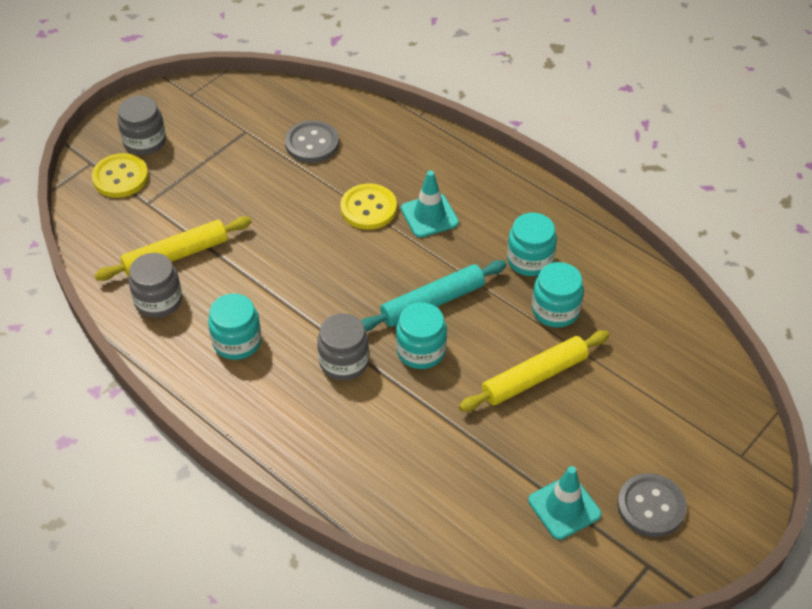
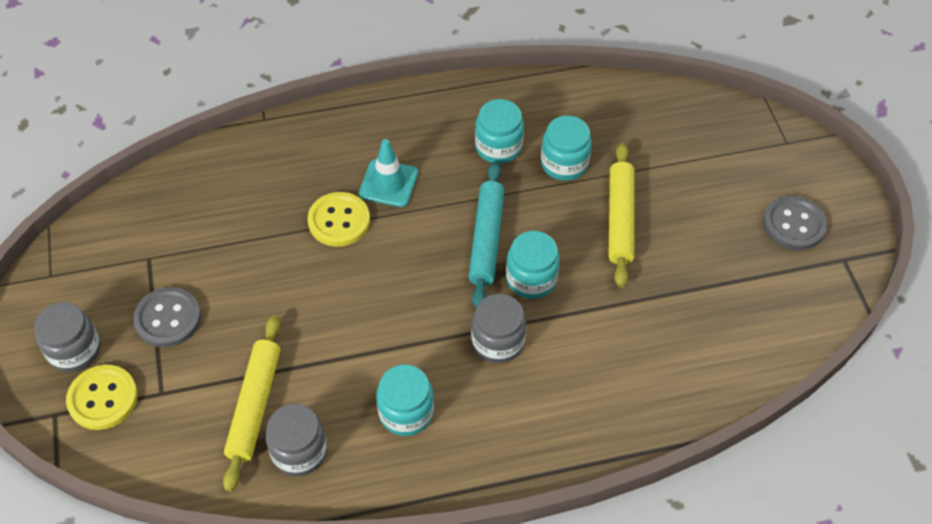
camera: 55 degrees left, 5 degrees up
(312, 143) = (218, 216): grey button -> grey button (168, 318)
(564, 507) = (757, 279): turquoise traffic cone -> none

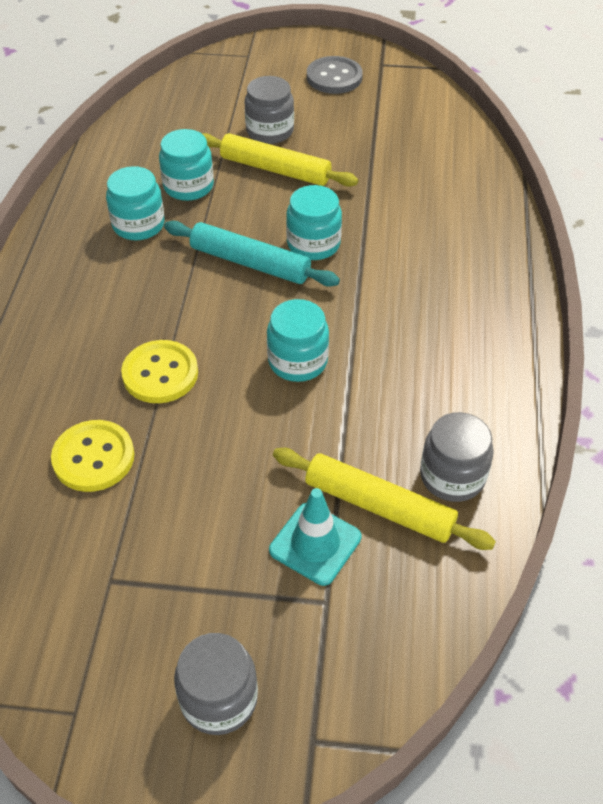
camera: 70 degrees left, 5 degrees down
(103, 398) = (310, 673): yellow button -> yellow button (93, 457)
(168, 318) = (217, 574): grey button -> none
(388, 183) = (133, 320): turquoise traffic cone -> turquoise traffic cone (315, 544)
(406, 412) = (433, 374): turquoise jar -> turquoise jar (298, 361)
(497, 342) = (376, 286): grey jar -> grey jar (270, 131)

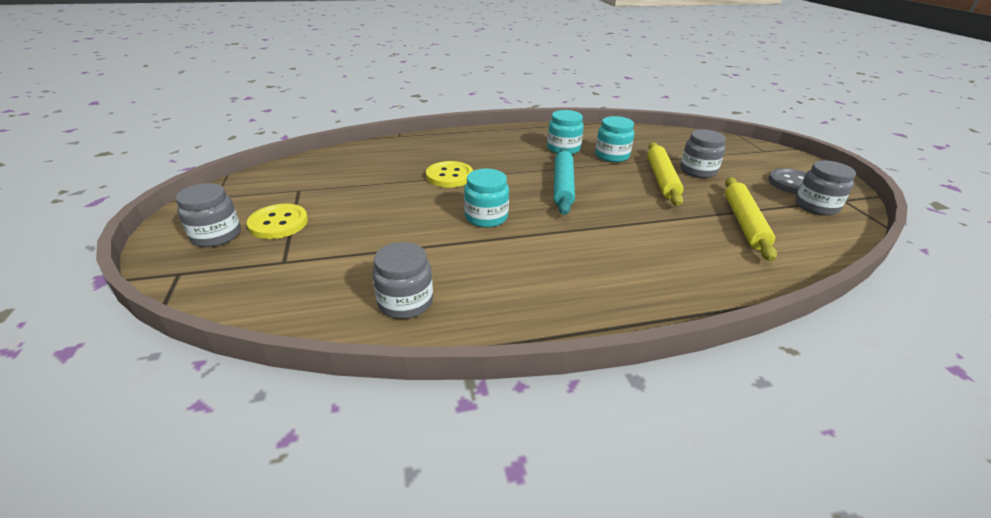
camera: 70 degrees right, 15 degrees down
(93, 457) = (380, 170): yellow button -> yellow button (278, 223)
(313, 244) = (602, 205): turquoise jar -> none
(315, 544) = (330, 249): turquoise traffic cone -> none
(379, 506) = (368, 270): yellow rolling pin -> yellow rolling pin (744, 223)
(385, 88) = (816, 206): none -> grey jar

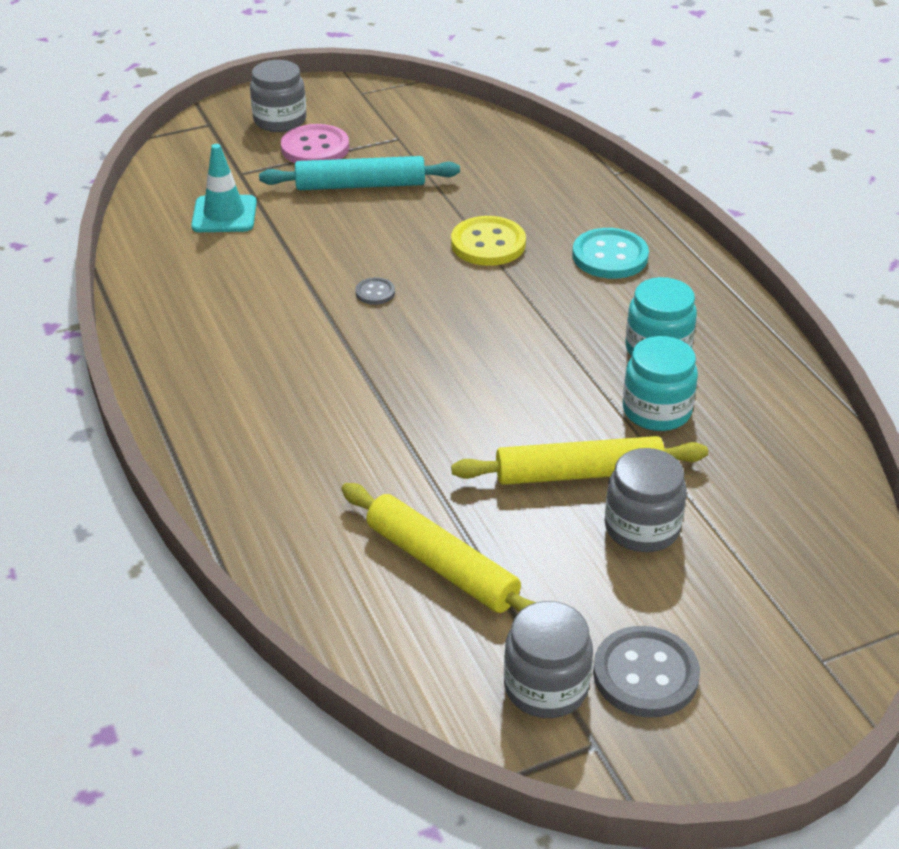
camera: 80 degrees right, 5 degrees up
(278, 223) = (315, 148): yellow button -> pink button
(344, 274) = (224, 215): none -> turquoise traffic cone
(405, 302) = (182, 262): grey jar -> none
(479, 147) = (610, 256): none -> turquoise button
(486, 217) = (375, 292): turquoise jar -> grey button
(563, 186) = (500, 356): turquoise rolling pin -> turquoise rolling pin (360, 185)
(744, 223) = (441, 565): yellow rolling pin -> yellow rolling pin turned 45 degrees clockwise

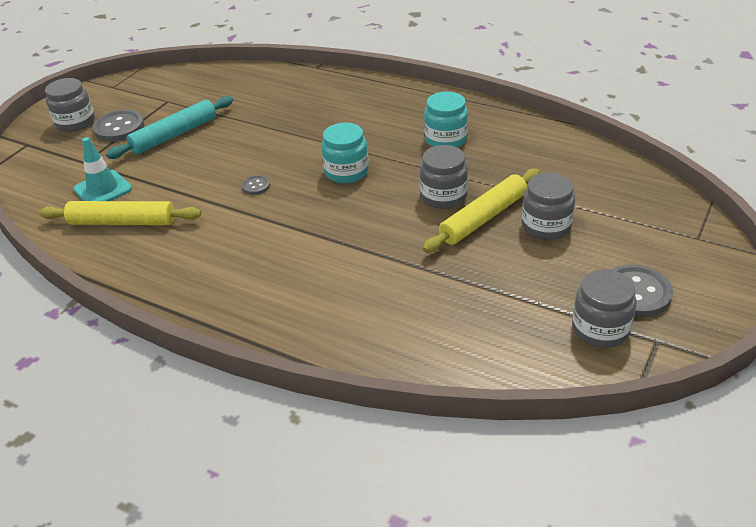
camera: 35 degrees left, 0 degrees up
(315, 148) = (119, 128): pink button -> grey button
(441, 565) = (473, 303): yellow rolling pin -> yellow rolling pin (122, 222)
(488, 244) = (290, 131): yellow button -> none
(565, 420) = (443, 196): none -> grey jar
(610, 256) = (365, 107): turquoise button -> none
(656, 411) = (482, 168): turquoise jar -> turquoise jar (346, 172)

